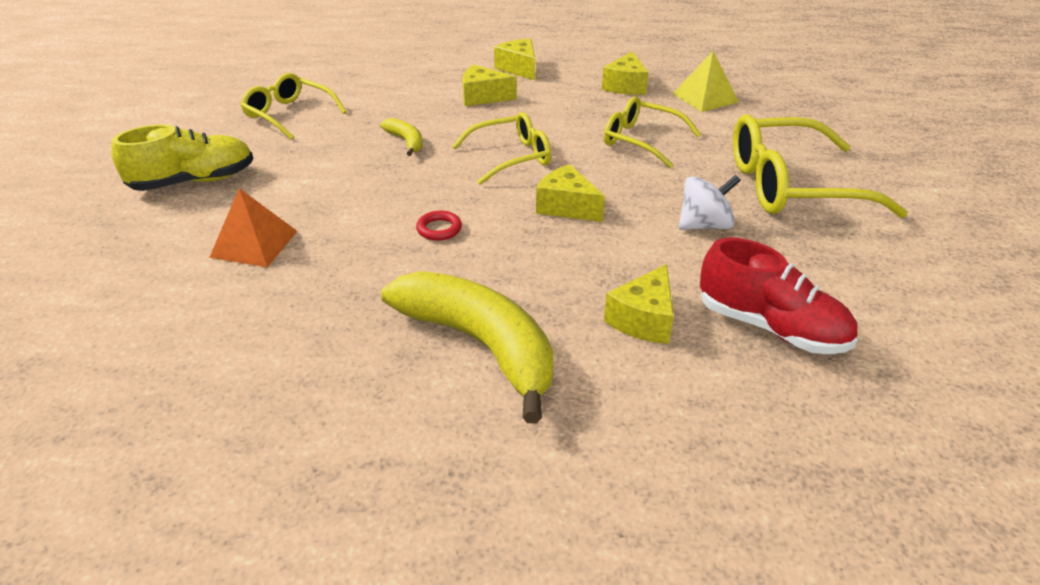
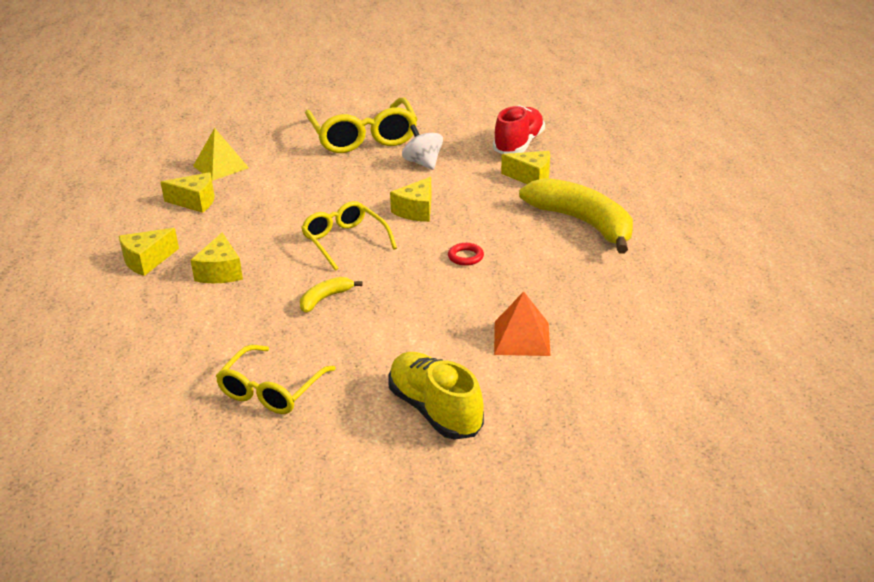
camera: 100 degrees left, 5 degrees down
(480, 345) = (582, 223): yellow banana -> yellow banana turned 105 degrees clockwise
(642, 141) = (305, 189): yellow glasses -> none

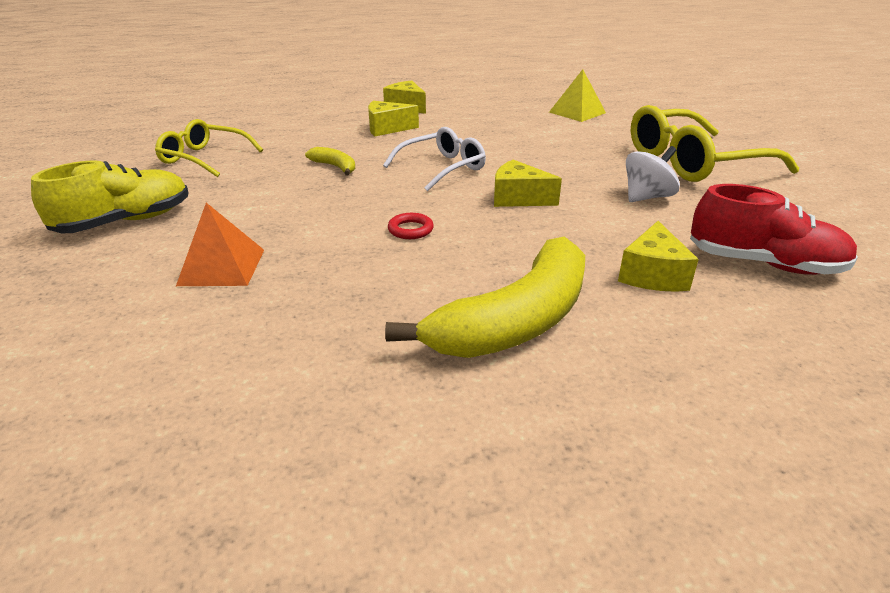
camera: 85 degrees right, 0 degrees up
(195, 202) = (506, 111): yellow cheese -> none
(345, 242) = (441, 168): yellow glasses -> white glasses

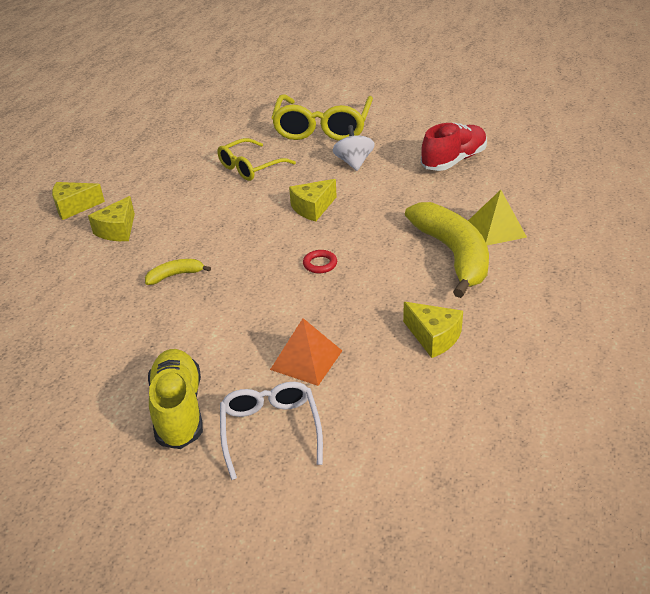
camera: 60 degrees left, 5 degrees up
(205, 158) = (71, 349): yellow glasses -> yellow glasses (251, 167)
(441, 168) = (232, 225): white glasses -> white glasses (270, 431)
(577, 112) = (190, 134): yellow pyramid -> yellow pyramid (496, 229)
(652, 274) = (440, 196): yellow cheese -> yellow cheese (433, 337)

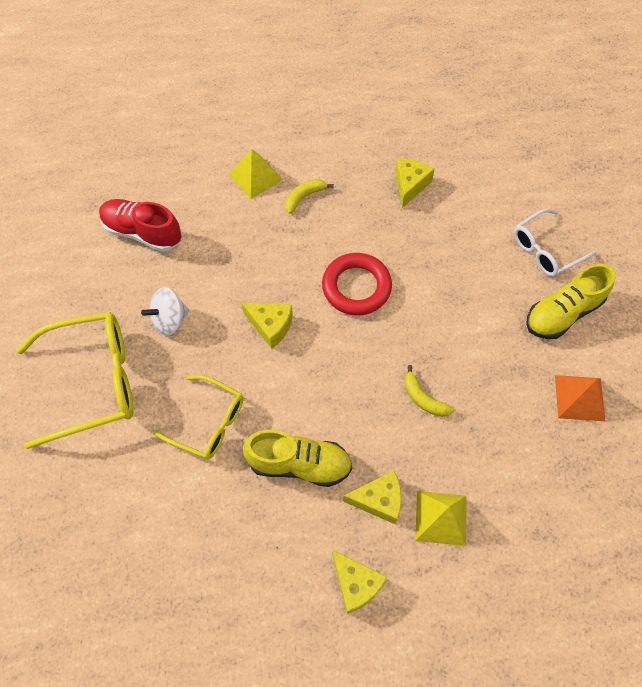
camera: 115 degrees left, 25 degrees up
(73, 257) = (441, 518): none -> yellow pyramid
(181, 200) = (299, 464): none -> yellow shoe
(306, 360) = (472, 254): orange pyramid -> orange pyramid (579, 398)
(320, 264) = (356, 287): red ring -> red ring, size x2.18
(453, 255) = (304, 197): yellow banana -> yellow banana, size x0.44

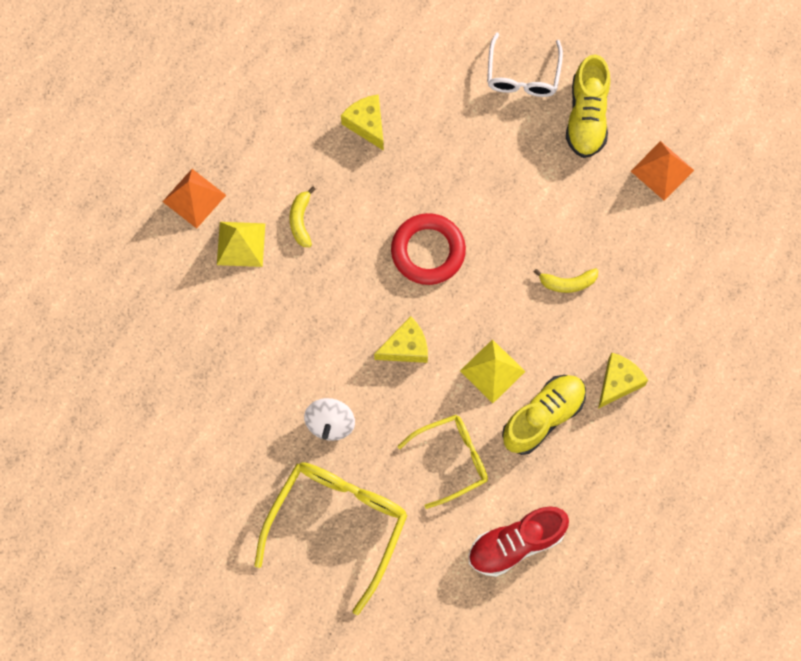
camera: 50 degrees left, 10 degrees up
(143, 232) = (218, 384): red shoe -> red shoe (516, 543)
(262, 131) = (194, 198): none -> orange pyramid
(356, 584) = (664, 448): yellow cheese -> none
(441, 518) = (666, 350): yellow pyramid -> yellow pyramid (492, 371)

